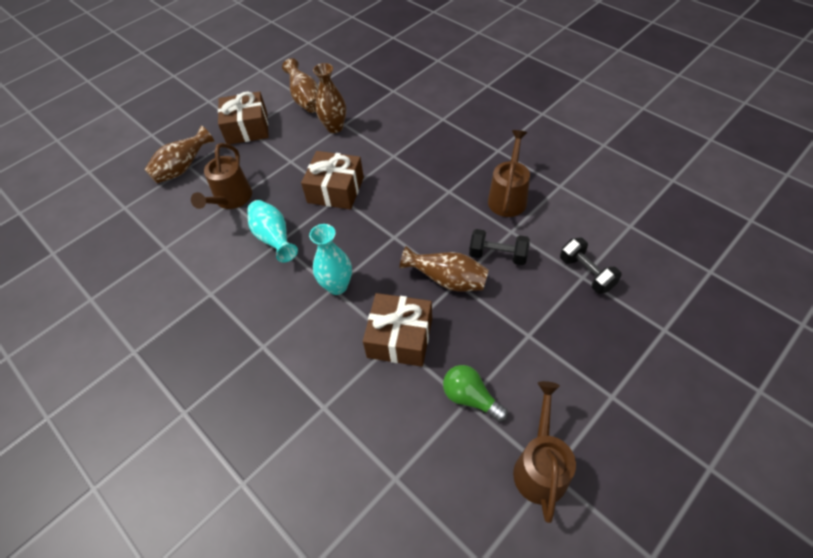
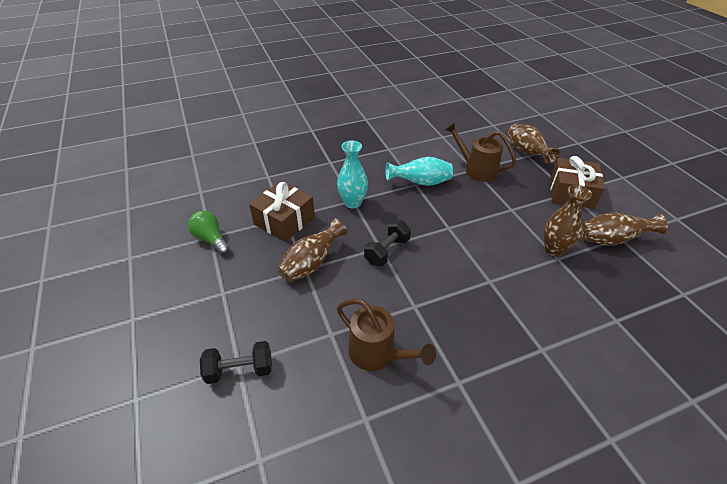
camera: 110 degrees right, 10 degrees down
(335, 190) = (458, 227): brown gift -> none
(470, 397) = (211, 239): green light bulb -> green light bulb turned 105 degrees counterclockwise
(497, 255) = (311, 309): black dumbbell -> black dumbbell (387, 251)
(540, 466) = (139, 254): brown watering can -> none

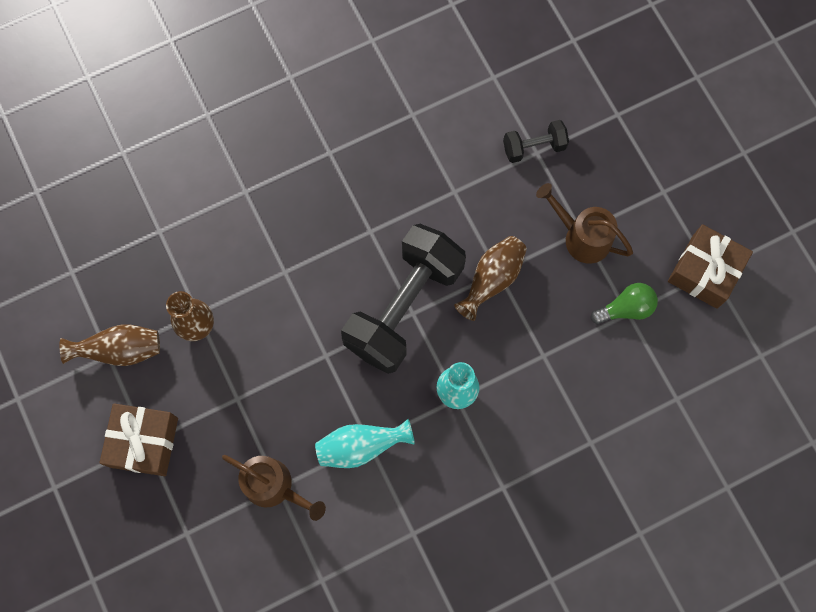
camera: 175 degrees right, 30 degrees up
(211, 239) = (625, 308): green light bulb -> green light bulb turned 60 degrees counterclockwise
(284, 220) = (542, 349): brown gift -> brown gift (705, 271)
(378, 354) = (405, 173): brown watering can -> brown watering can (581, 237)
(387, 251) = (404, 307): black dumbbell -> black dumbbell, size x2.20
(526, 153) = (187, 541): brown vase -> none

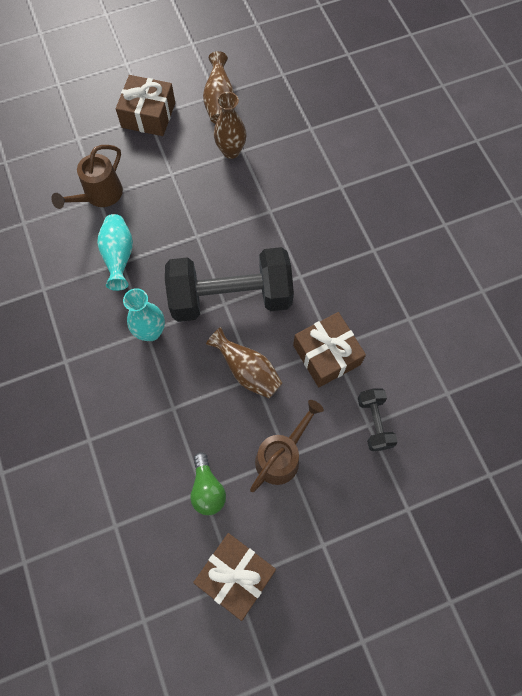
camera: 95 degrees right, 5 degrees down
(404, 307) = (231, 297): black dumbbell -> black dumbbell turned 45 degrees counterclockwise
(464, 198) = (326, 355): none -> brown gift

